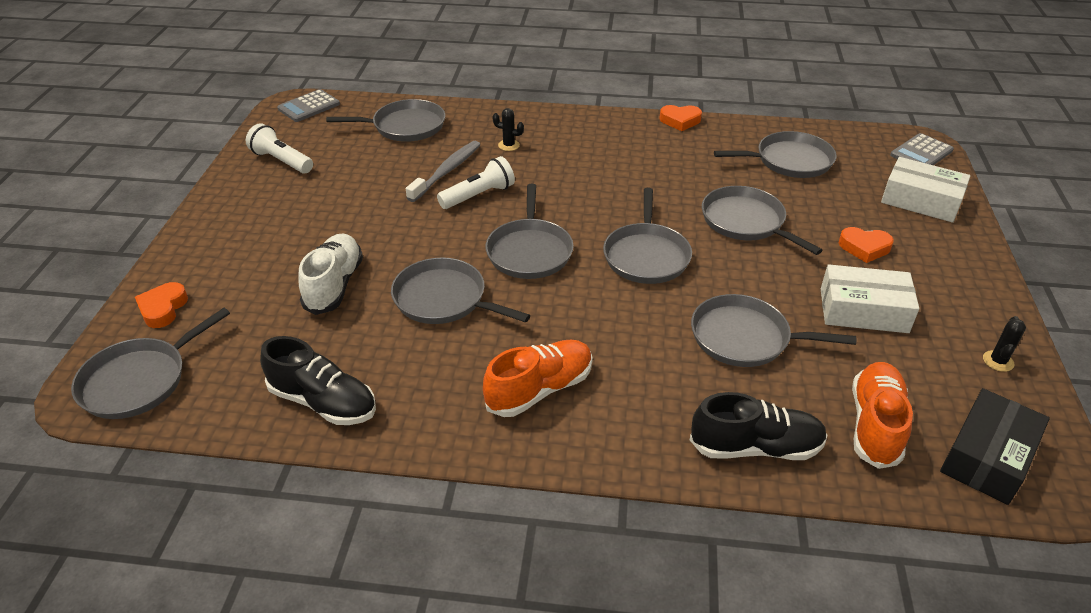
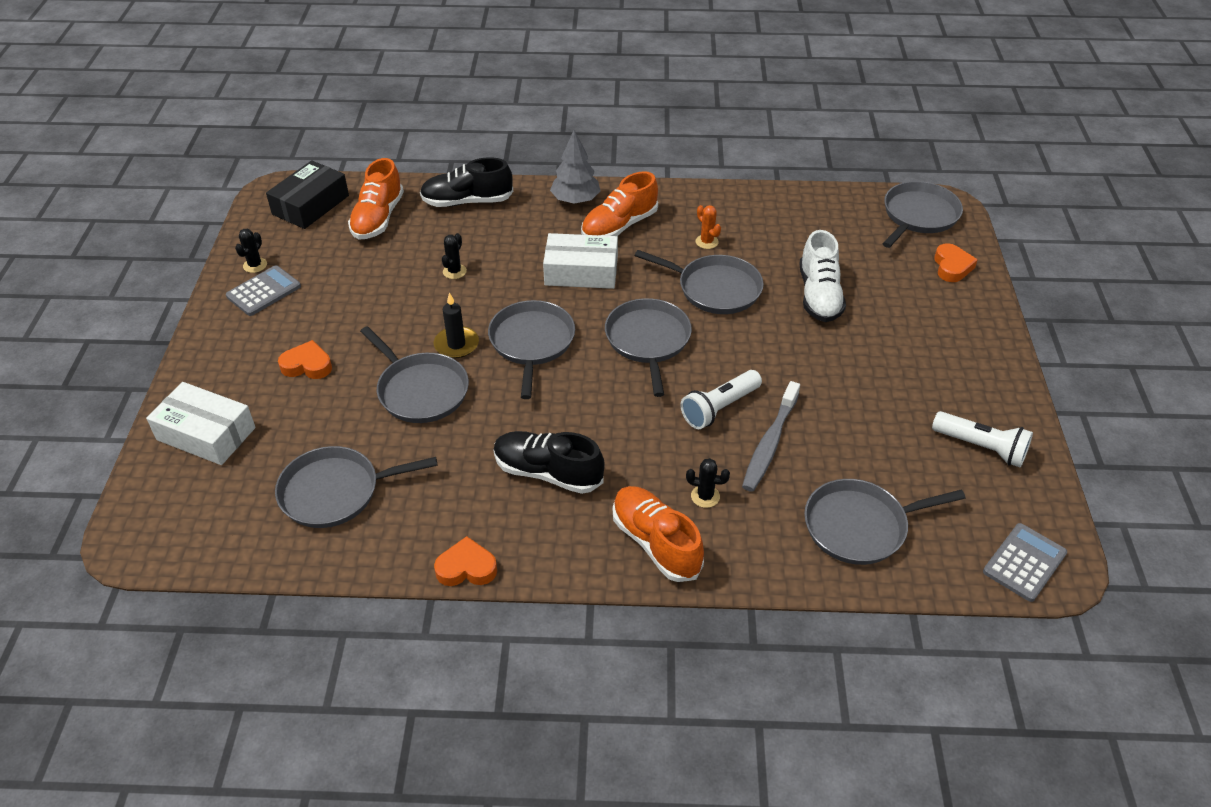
camera: 175 degrees right, 5 degrees up
(323, 402) = (774, 210): black shoe -> black shoe (548, 473)
(432, 359) = (706, 242): none -> orange cactus
(550, 125) = (656, 543): none -> orange shoe
(596, 439) = (575, 200): none -> grey tree
(722, 258) = (456, 344): none -> black candle
(745, 338) = (454, 271): grey pan -> black cactus
(863, 310) = (342, 300): white box -> white box (581, 272)
(921, 153) = (150, 519): grey calculator -> grey calculator (263, 291)

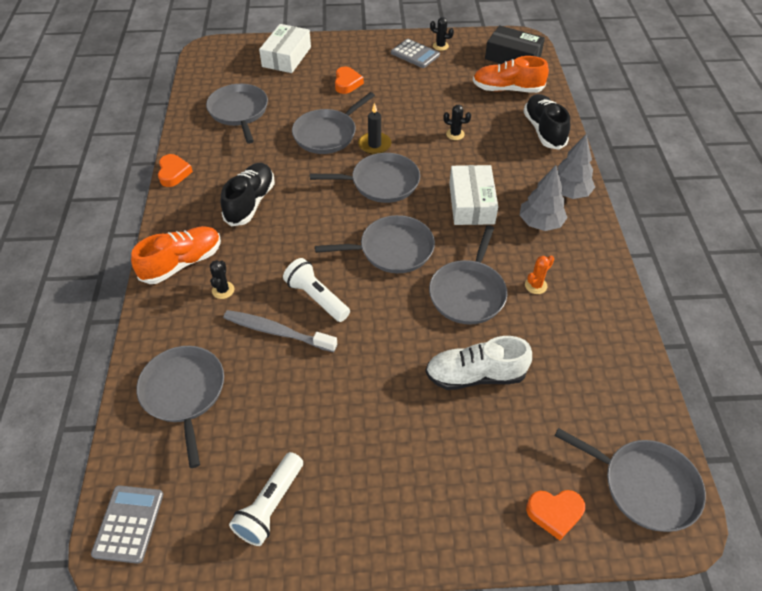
camera: 85 degrees right, 5 degrees up
(619, 226) = (540, 223): orange shoe -> grey tree
(1024, 562) = (128, 524): grey calculator -> grey calculator turned 120 degrees counterclockwise

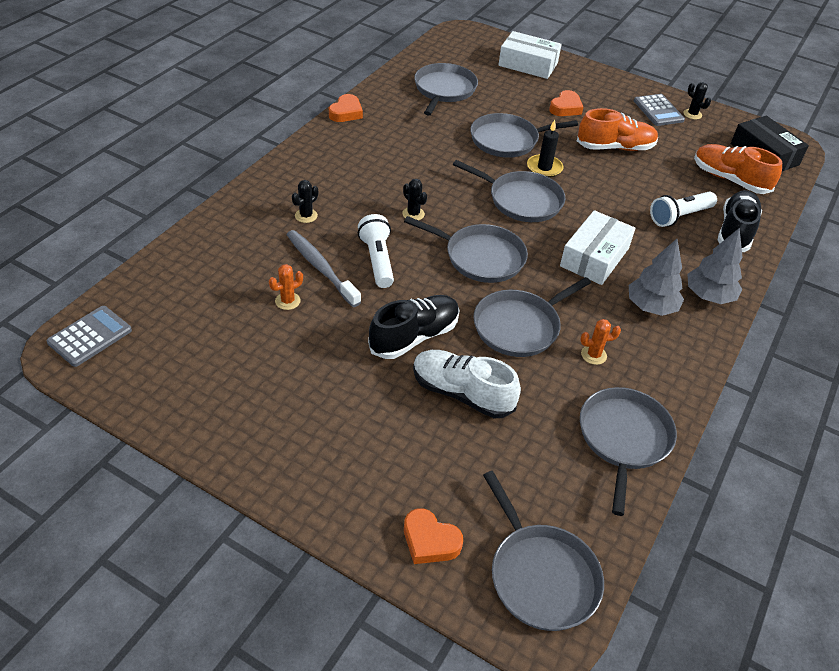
camera: 30 degrees right, 5 degrees down
(182, 263) = (292, 180): orange shoe -> orange shoe (615, 147)
(184, 393) = (209, 272): grey pan -> grey pan (623, 438)
(250, 203) = (389, 162): black shoe -> black shoe (414, 337)
(270, 506) = (199, 386): white flashlight -> white flashlight (679, 217)
(276, 379) = (287, 301): none -> orange cactus
(286, 57) = (528, 64): white box -> white box turned 60 degrees clockwise
(455, 134) = (634, 194): black cactus -> black cactus (413, 214)

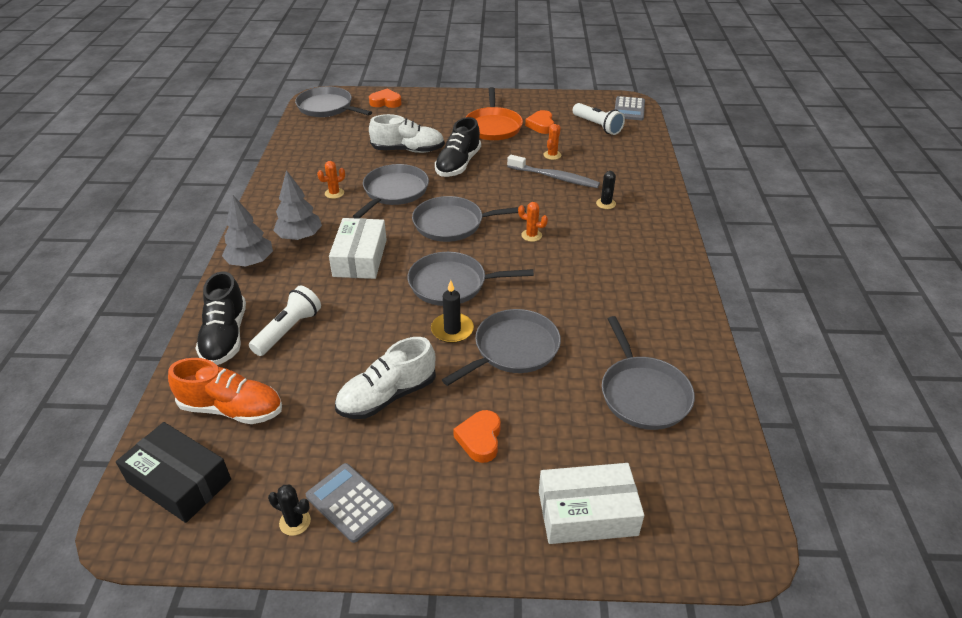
camera: 155 degrees right, 5 degrees down
(309, 389) = (493, 126): none -> orange pan
(346, 112) = (698, 308): orange heart -> orange heart (541, 125)
(377, 260) = (524, 195): white flashlight -> white flashlight (597, 126)
(413, 214) = (531, 235): black cactus -> orange cactus
(615, 147) = (387, 396): orange shoe -> white shoe
(623, 438) = (300, 161): grey pan -> none

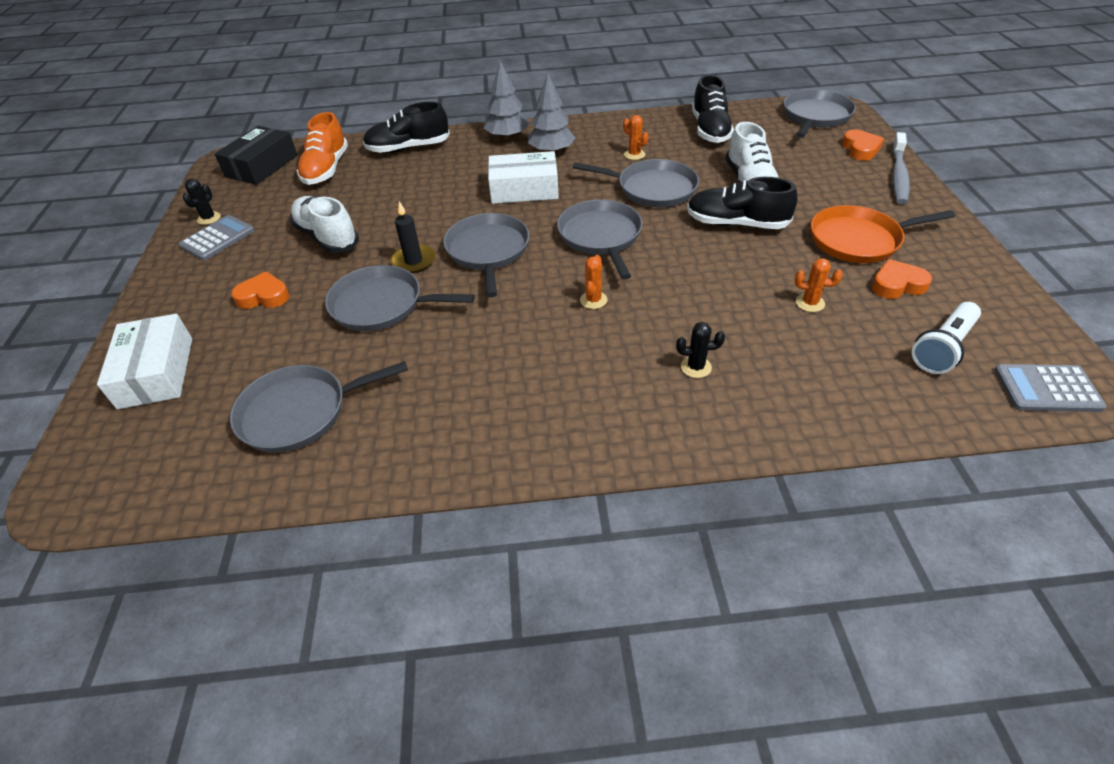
camera: 85 degrees right, 5 degrees up
(288, 330) = (415, 173): white flashlight -> none
(317, 153) = (710, 130): none -> black shoe
(513, 349) = (382, 305): grey pan -> grey pan turned 150 degrees clockwise
(554, 177) = (746, 310): grey toothbrush -> grey toothbrush (898, 175)

